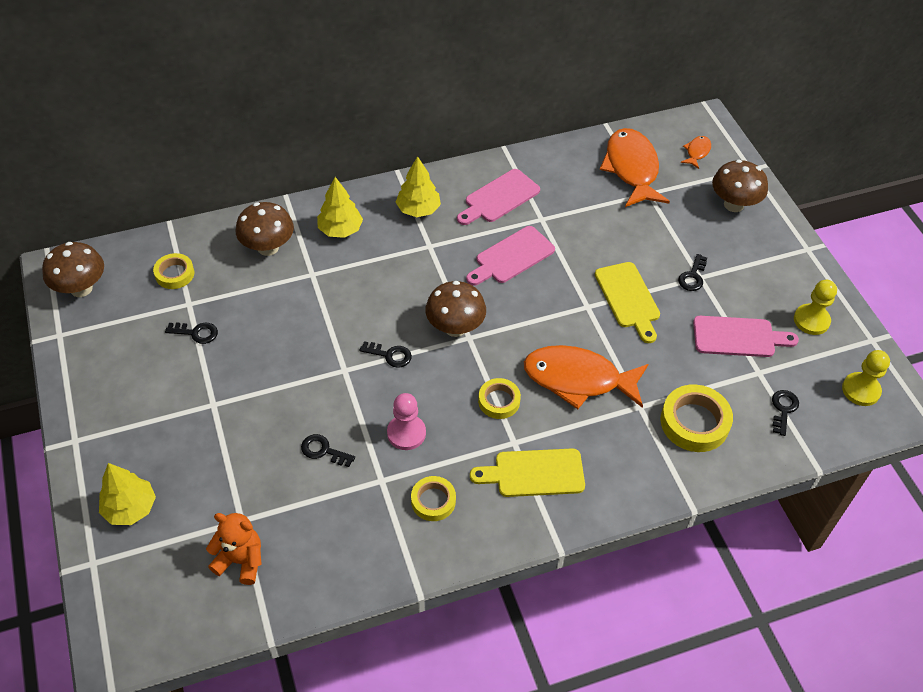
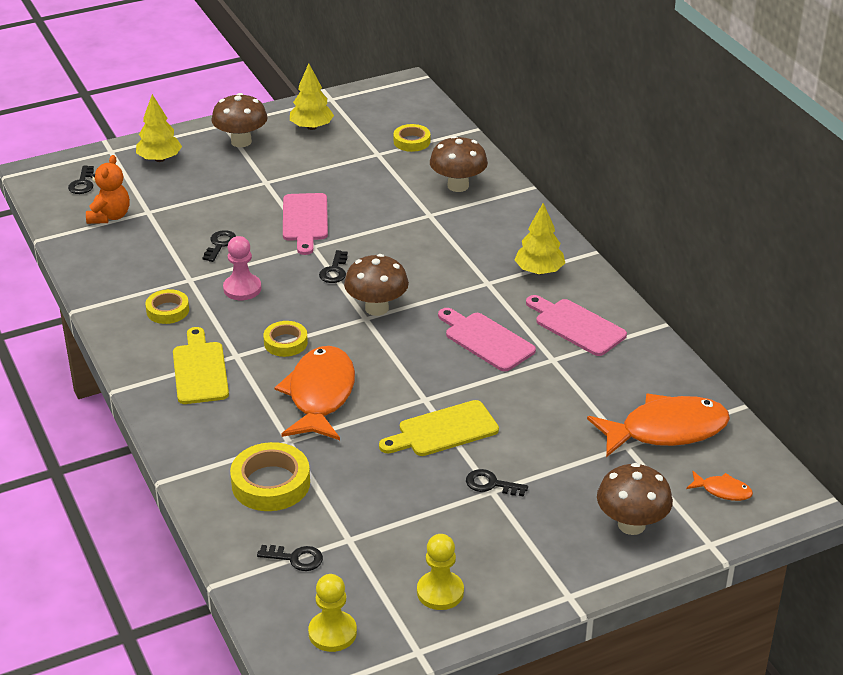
camera: 85 degrees right, 15 degrees down
(81, 288) = (384, 100): brown mushroom -> brown mushroom (241, 141)
(196, 333) = (344, 162): black key -> black key (82, 183)
(340, 230) = (494, 224): yellow tree -> yellow tree (311, 127)
(738, 337) = (400, 522): pink cutting board -> pink cutting board (305, 220)

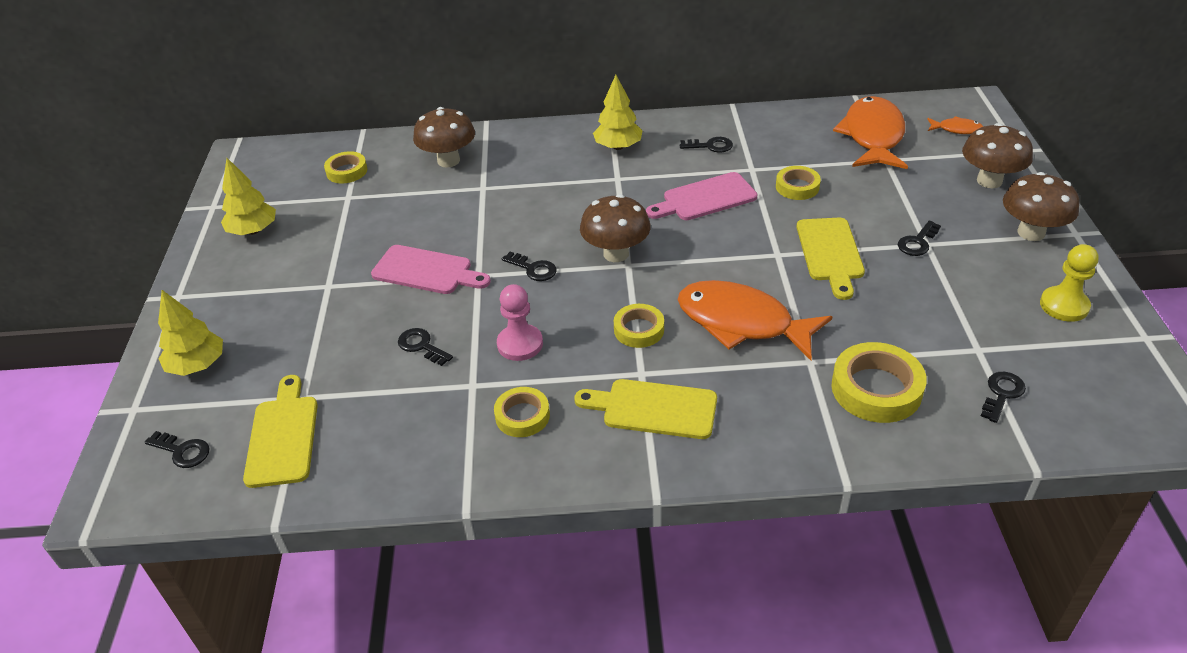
camera: 65 degrees left, 5 degrees up
(110, 216) = (283, 436): orange teddy bear -> yellow cutting board
(241, 141) = (228, 289): brown mushroom -> brown mushroom (1031, 232)
(332, 633) = (1118, 390): yellow pawn -> none
(539, 393) = (797, 187): none -> yellow tape
(576, 326) = (710, 146): pink cutting board -> black key
(722, 491) = (956, 129): orange fish -> orange fish turned 60 degrees clockwise

